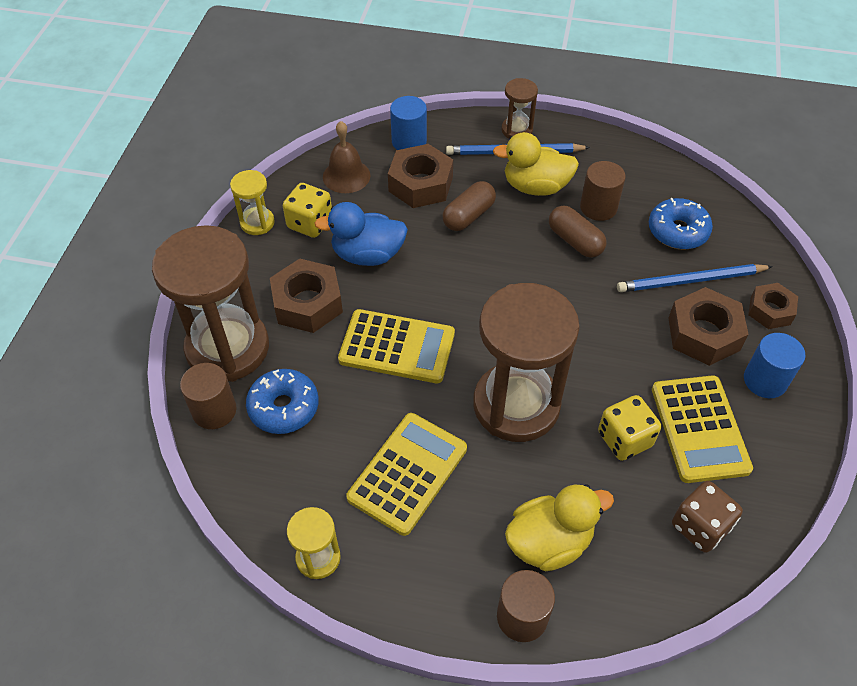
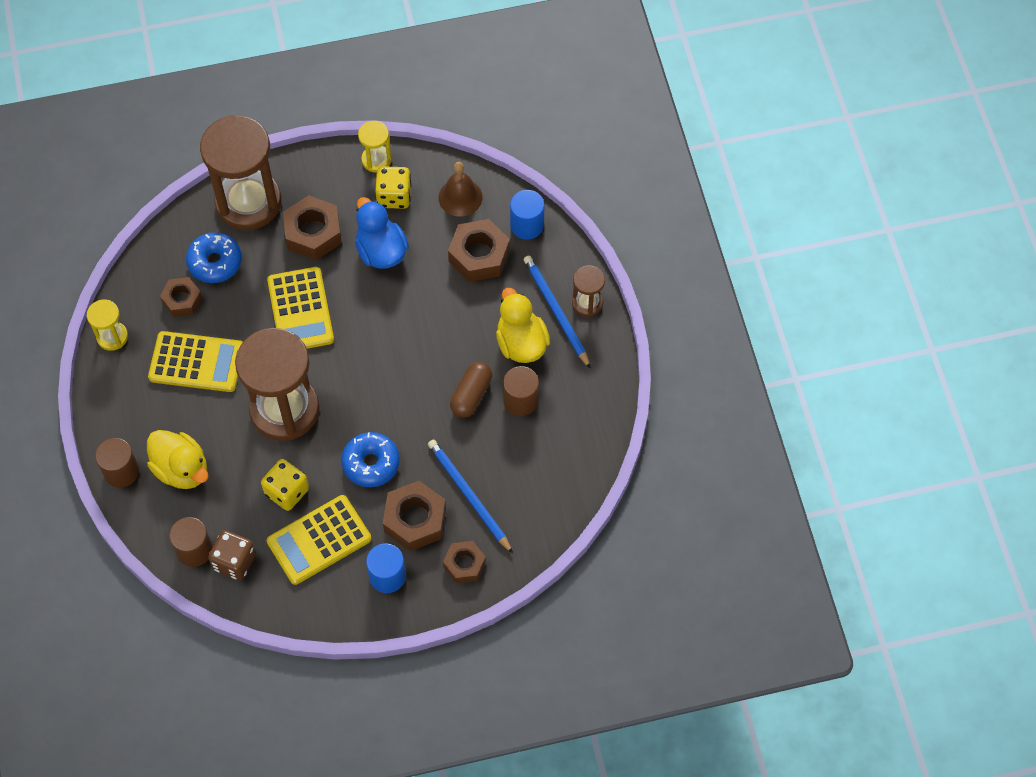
camera: 65 degrees right, 10 degrees up
(214, 410) = (193, 221): brown cylinder -> brown cylinder (194, 550)
(313, 459) = (182, 300): none -> brown nut
(468, 216) = (460, 305): brown capsule -> none
(677, 231) = (523, 470): blue donut -> blue donut (371, 463)

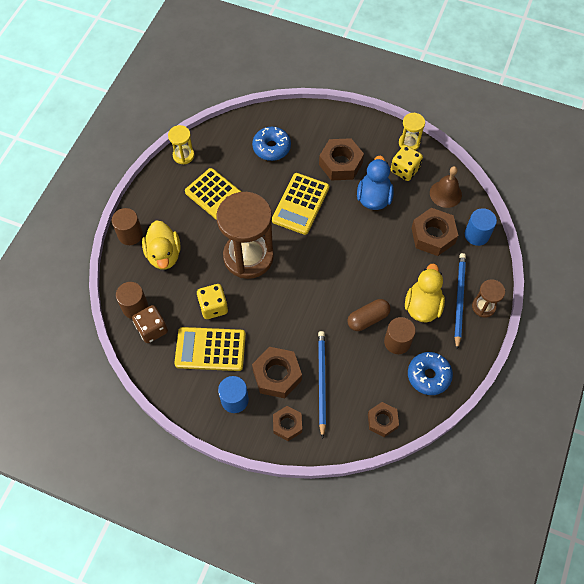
camera: 35 degrees right, 0 degrees up
(182, 300) = (237, 158): brown nut -> brown nut (382, 421)
(248, 202) = (315, 125): brown hourglass -> none
(371, 463) = (275, 322): blue donut -> blue donut (428, 375)

